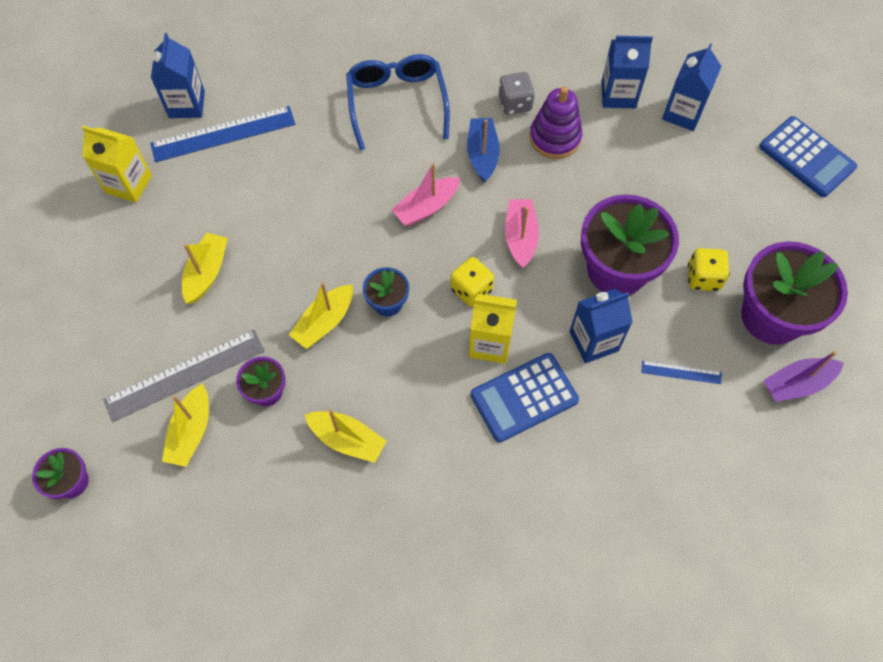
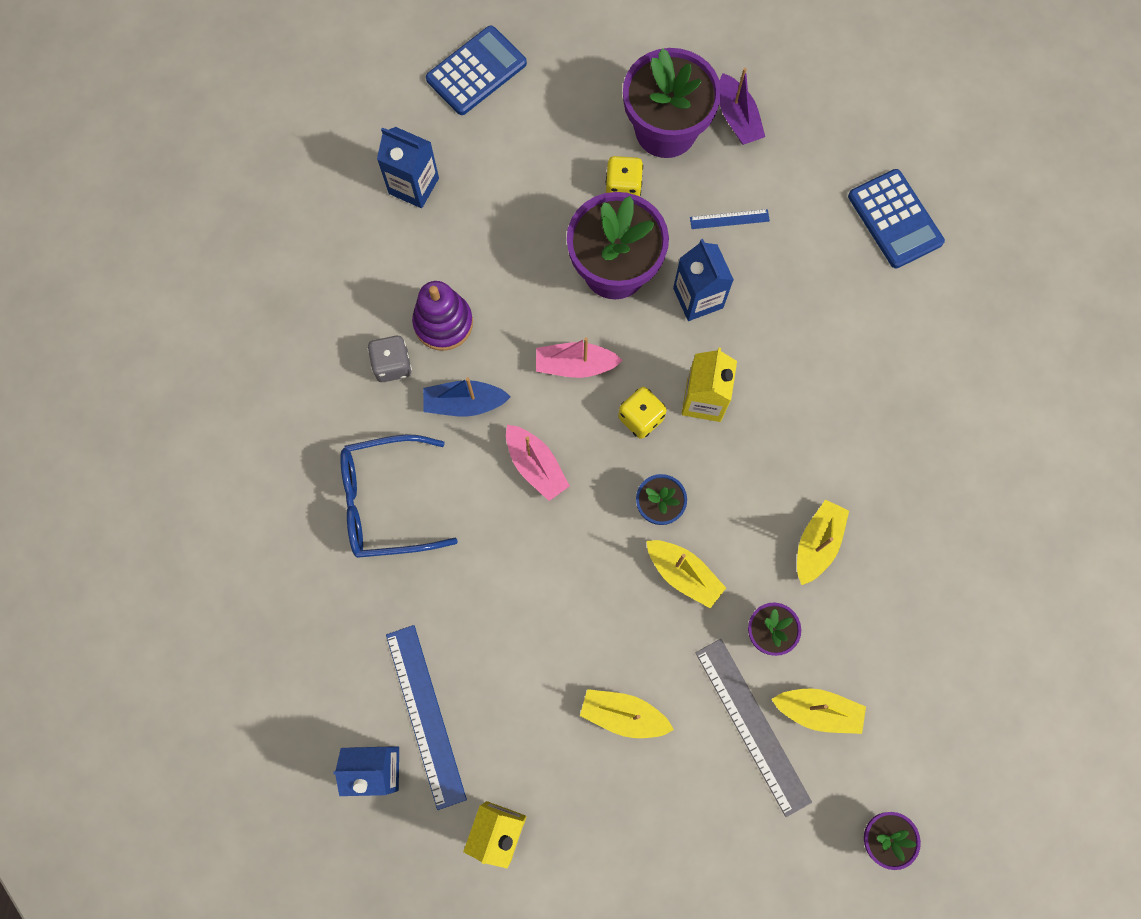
camera: 90 degrees left, 10 degrees up
(524, 397) = (762, 368): blue calculator -> blue calculator (894, 219)
(618, 95) = (385, 251): blue carton -> none
(681, 372) = (729, 219): blue ruler -> blue ruler turned 75 degrees clockwise

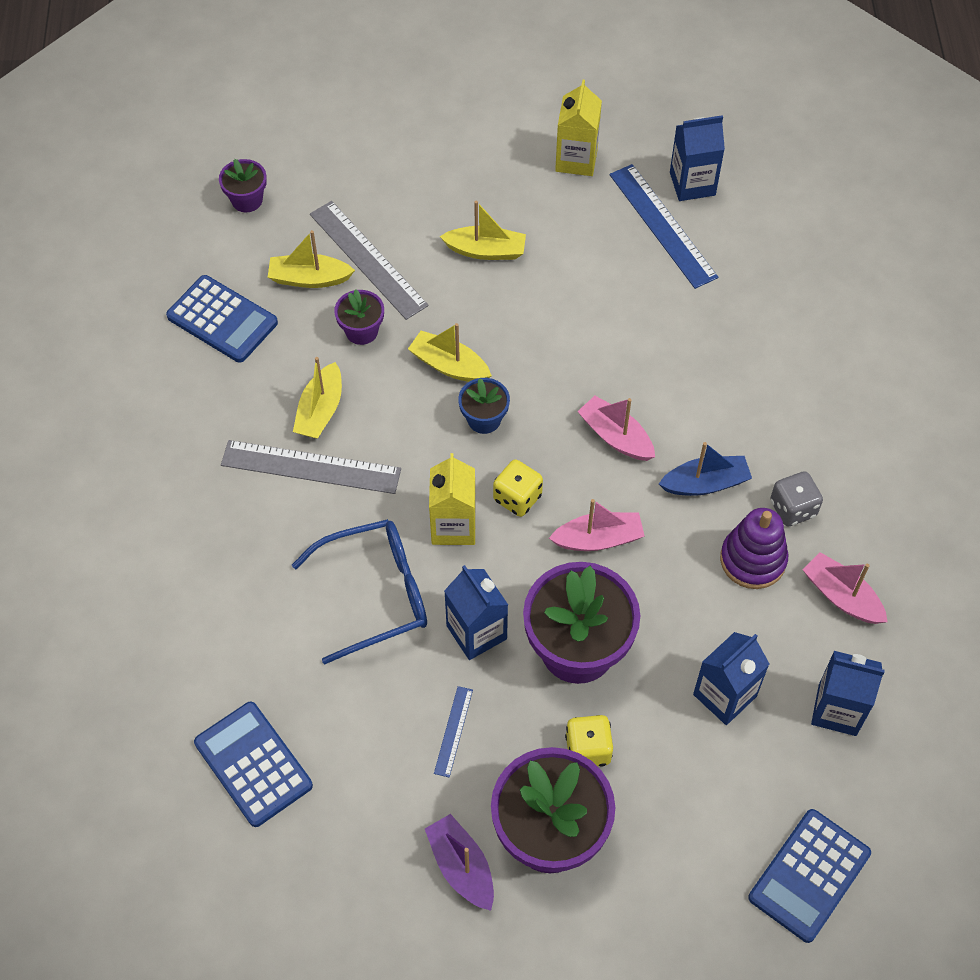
camera: 170 degrees right, 15 degrees down
(377, 278) = (841, 596): none -> pink boat
(386, 502) = (755, 382): blue glasses -> blue glasses (376, 594)
(501, 212) = (724, 695): none -> blue carton
(729, 219) = (453, 731): blue ruler -> blue ruler turned 60 degrees counterclockwise
(830, 483) = (311, 467): none -> grey ruler
(912, 672) = (222, 320): none -> blue calculator

